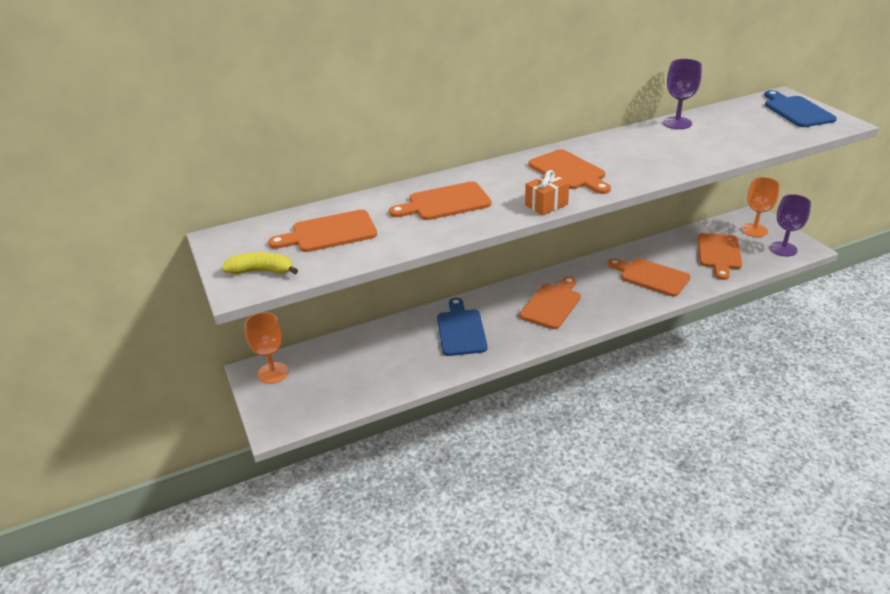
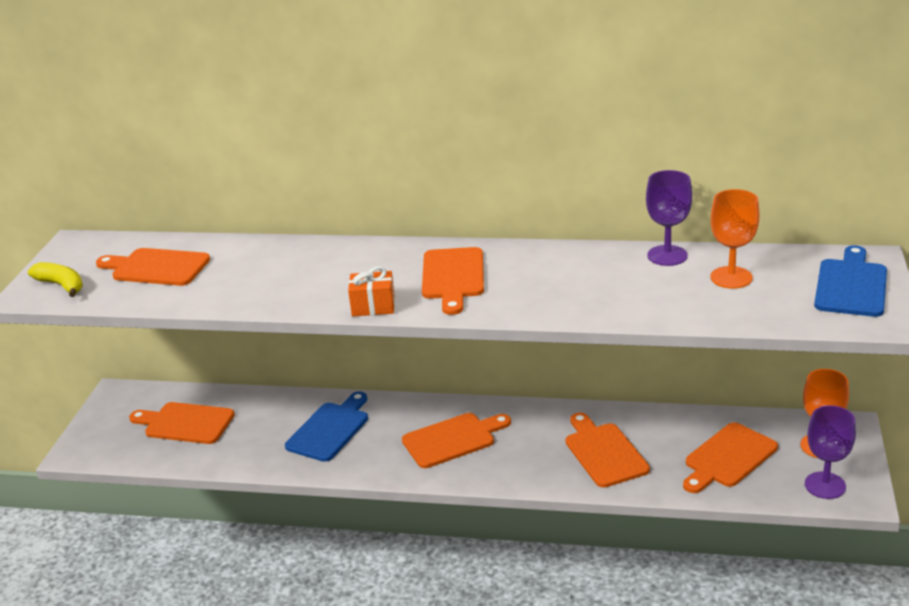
camera: 35 degrees right, 5 degrees down
(273, 373) = (128, 401): orange goblet -> orange goblet (731, 277)
(445, 203) = (289, 271): orange cutting board -> orange cutting board (185, 423)

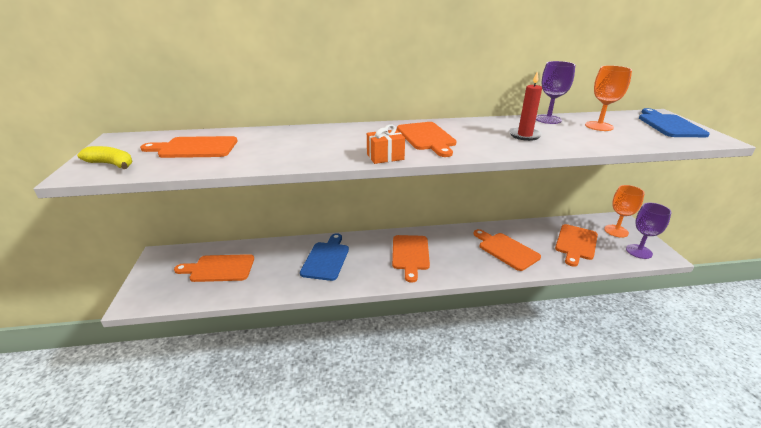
camera: 20 degrees left, 0 degrees up
(452, 439) = (410, 254): orange cutting board -> orange cutting board turned 135 degrees clockwise
(595, 285) = (524, 135): none -> red candle

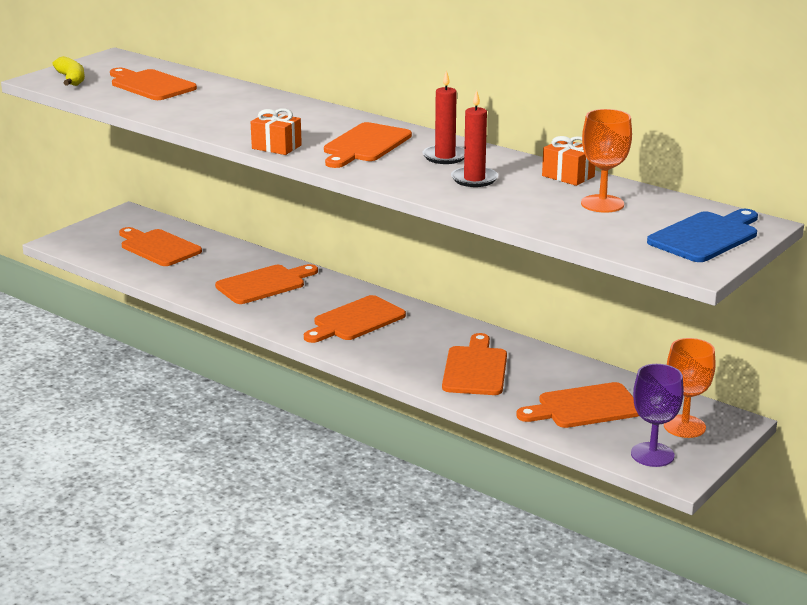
camera: 45 degrees right, 5 degrees down
(326, 259) = (264, 284): blue cutting board -> orange cutting board
(478, 129) = (445, 157): none -> red candle
(548, 119) = (568, 176): purple goblet -> orange gift

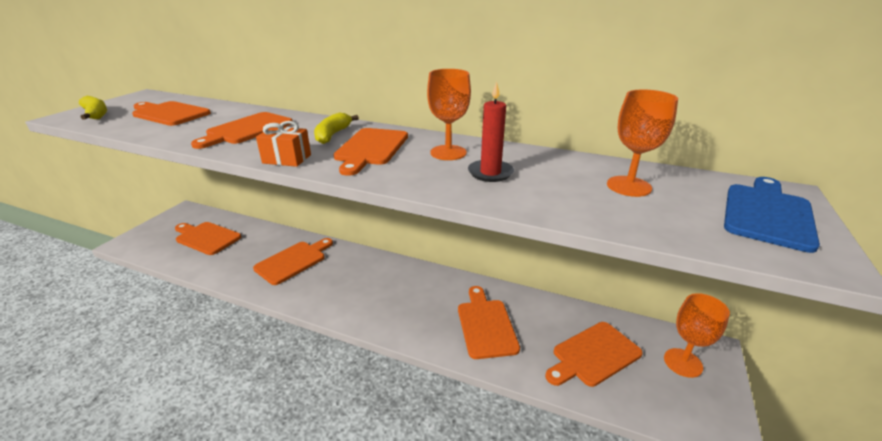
camera: 15 degrees left, 5 degrees up
(329, 127) = (333, 135): none -> yellow banana
(356, 320) = (373, 287): orange cutting board -> orange cutting board (247, 130)
(445, 157) = (448, 153): red candle -> orange goblet
(568, 176) = (568, 160): orange gift -> none
(652, 455) = (686, 408): purple goblet -> none

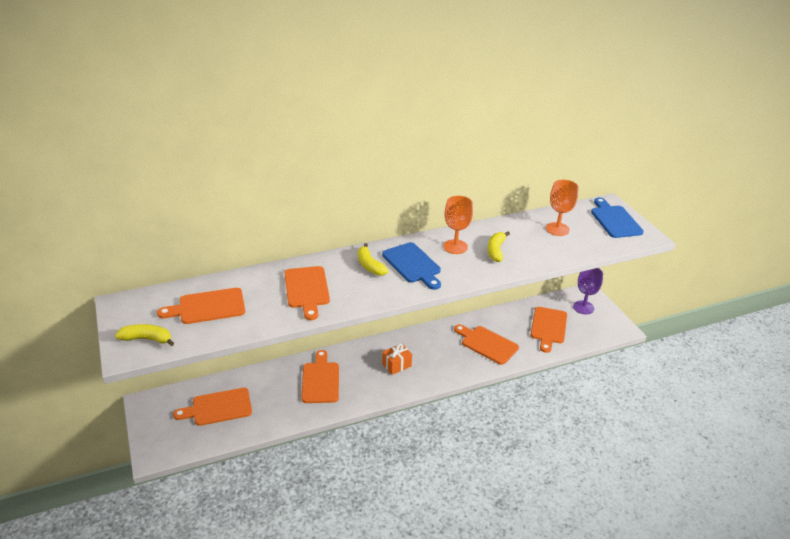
camera: 45 degrees left, 5 degrees up
(287, 159) = (385, 296): orange gift -> orange gift (396, 365)
(371, 149) = (413, 264): orange cutting board -> blue cutting board
(490, 173) = (496, 250): red candle -> yellow banana
(683, 363) = (583, 307): orange goblet -> purple goblet

